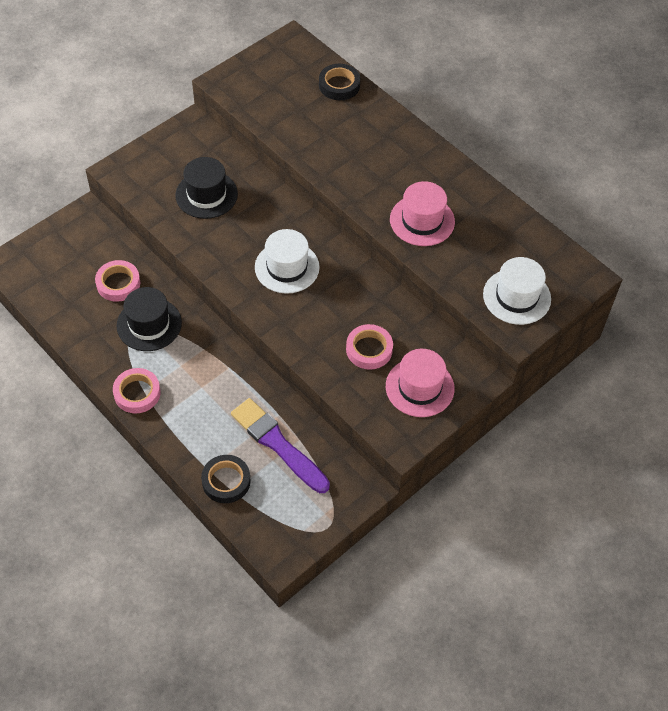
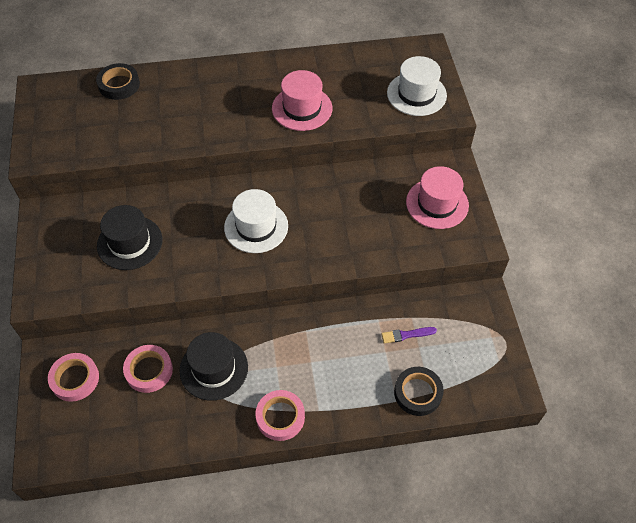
camera: 55 degrees left, 0 degrees up
(278, 444) = (406, 335): purple brush -> purple brush, size x0.45
(369, 349) = (379, 216): pink tape -> pink tape (75, 379)

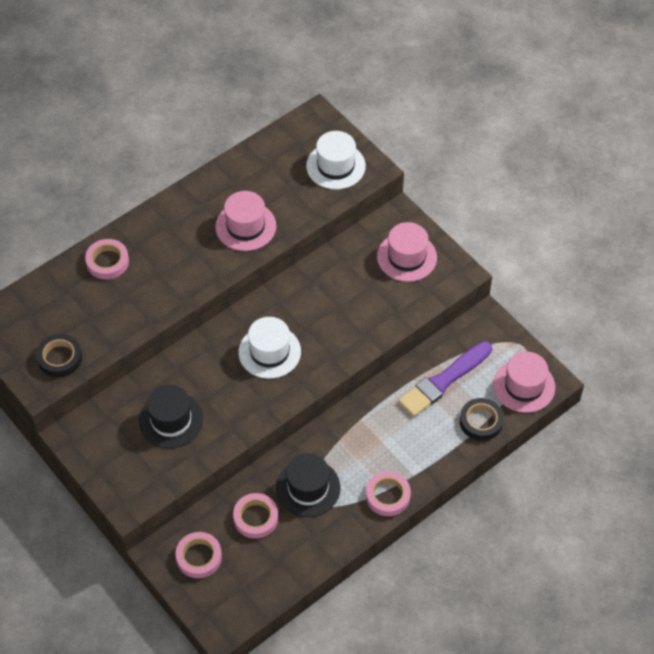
camera: 30 degrees left, 0 degrees up
(119, 85) = (60, 282): black tape -> black tape (60, 358)
(167, 86) = (107, 262): none -> pink tape
(406, 335) = (443, 381): purple brush -> purple brush, size x2.24
(483, 380) = (524, 386): none -> pink hat

